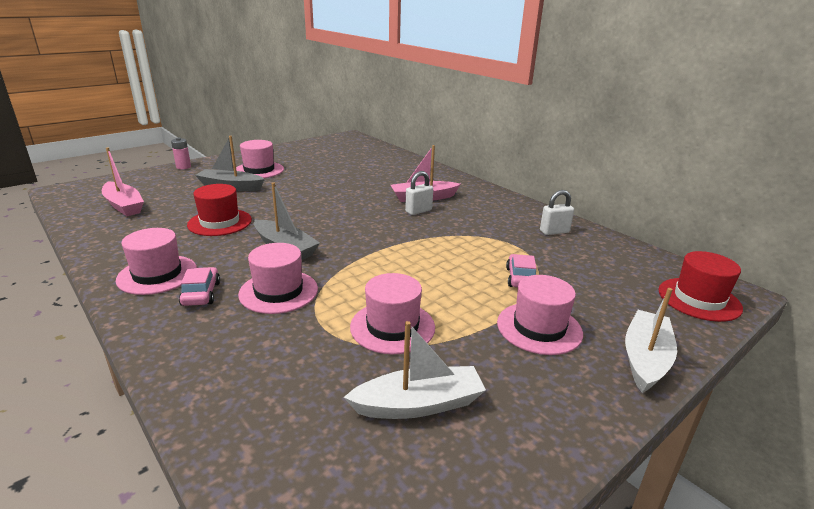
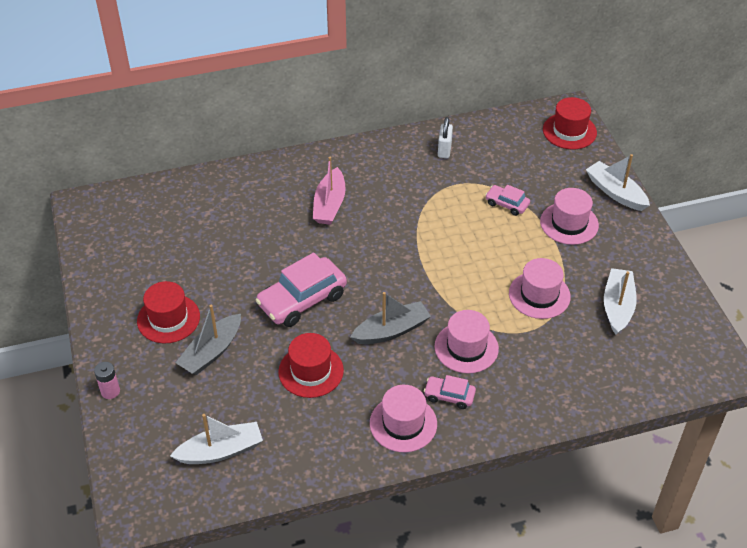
camera: 65 degrees left, 20 degrees up
(124, 206) = (221, 451): pink boat -> white boat
(259, 170) = (168, 319): pink hat -> red hat
(303, 206) = (302, 300): none -> pink car
(418, 211) = (359, 219): white padlock -> none

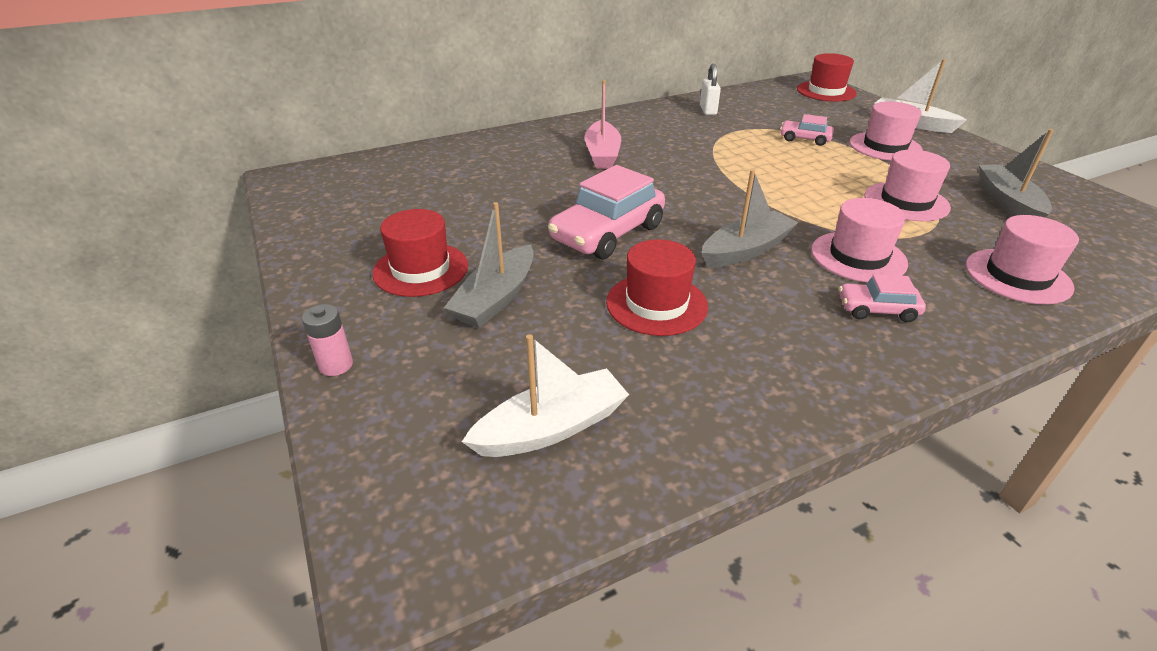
camera: 10 degrees left, 10 degrees down
(403, 423) = (835, 350): pink hat -> pink hat (1017, 276)
(617, 306) = (1007, 202): white boat -> grey boat

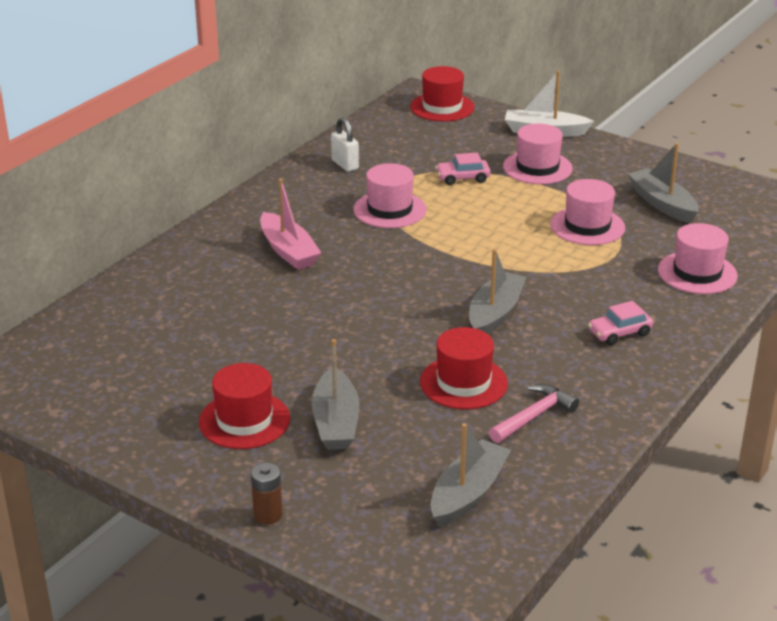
camera: 30 degrees left, 5 degrees down
(336, 365) = (268, 515): pink battery -> brown battery
(551, 428) = (468, 493): white boat -> grey boat
(607, 233) = (371, 334): pink car -> none
(704, 366) = (534, 416): none -> pink hammer
(858, 257) = (581, 292): pink hat -> pink hat (389, 210)

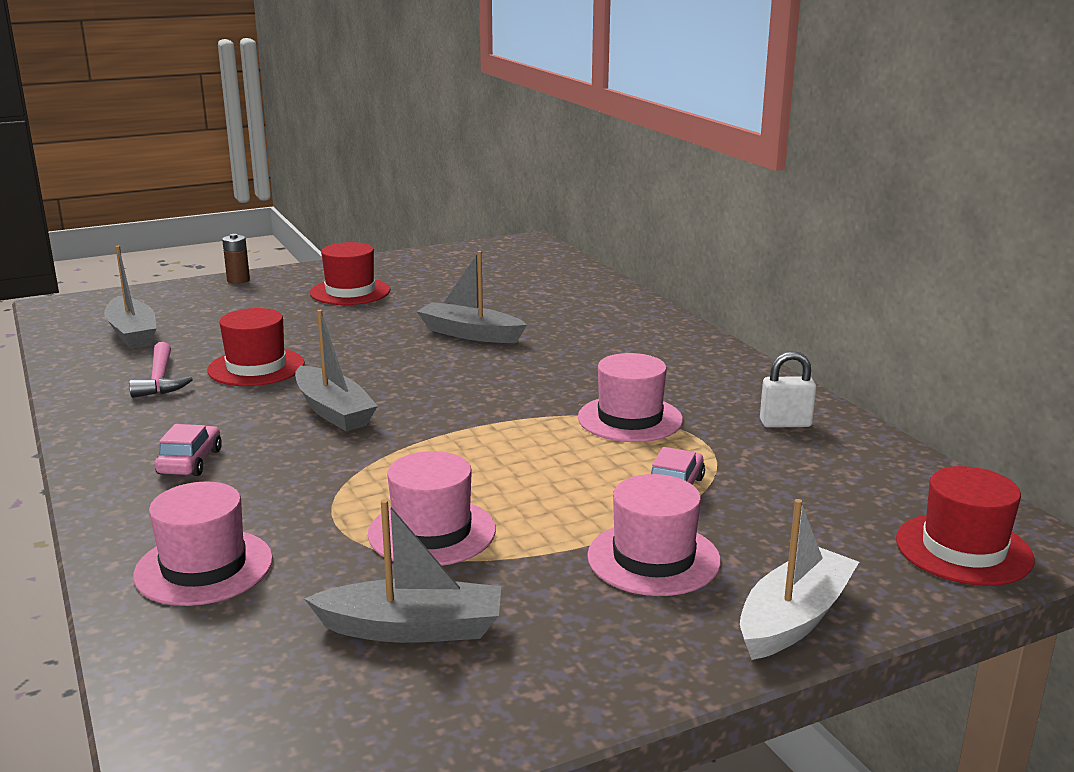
camera: 120 degrees right, 10 degrees down
(288, 251) = (593, 352): pink boat -> none
(336, 422) = (295, 315): grey boat -> grey boat (470, 334)

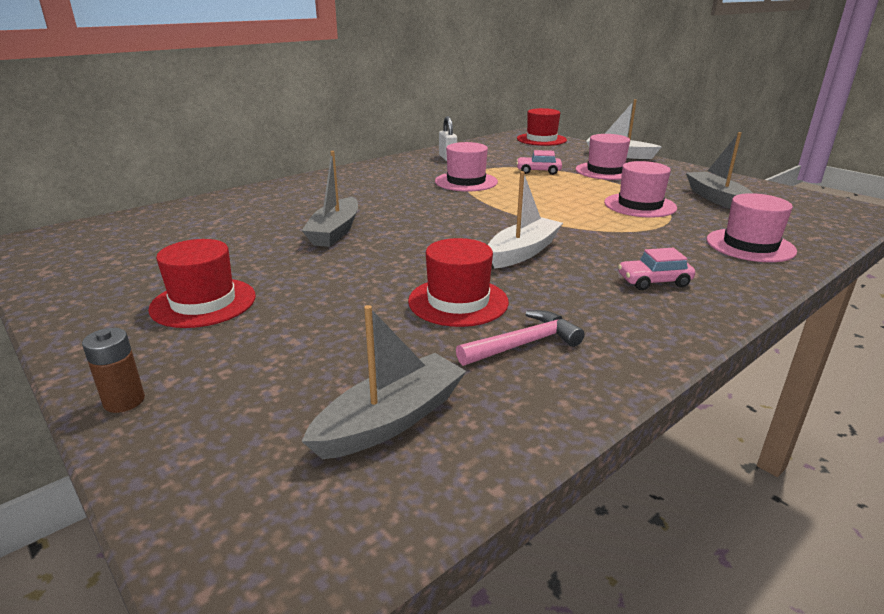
camera: 105 degrees left, 5 degrees up
(333, 411) = (523, 252): grey boat -> white boat

